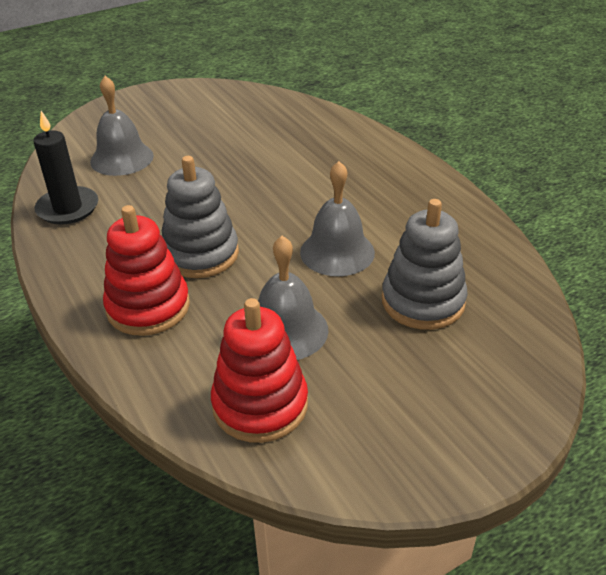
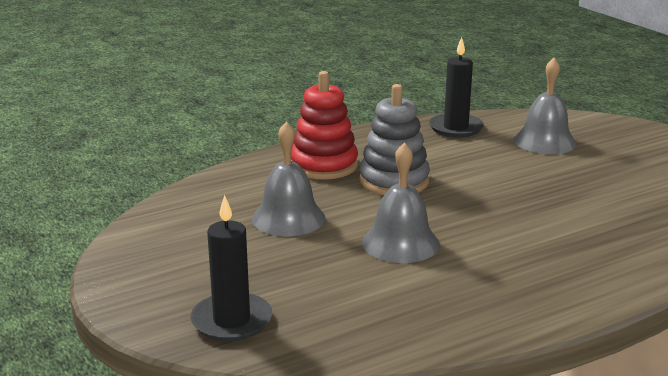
camera: 90 degrees right, 15 degrees down
(260, 405) = (207, 209): red stacking toy -> none
(423, 301) = (320, 285): grey stacking toy -> none
(501, 358) = (231, 321): none -> black candle

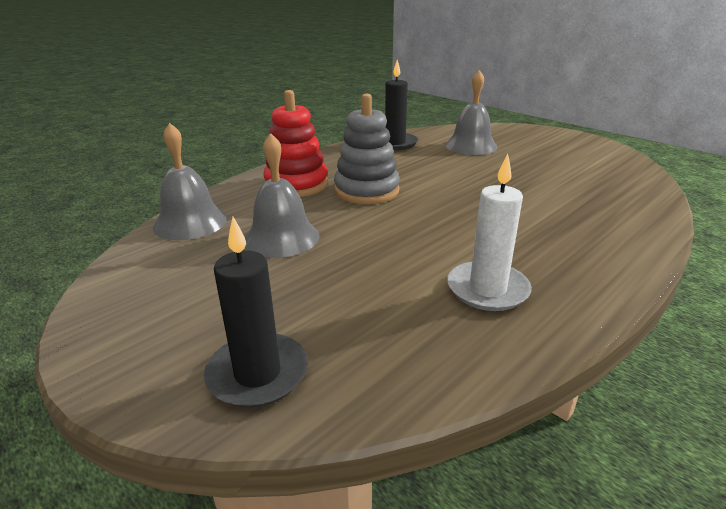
camera: 15 degrees left, 5 degrees up
(400, 243) = (404, 247): grey bell -> grey bell (190, 222)
(456, 291) = (487, 289): none -> white candle

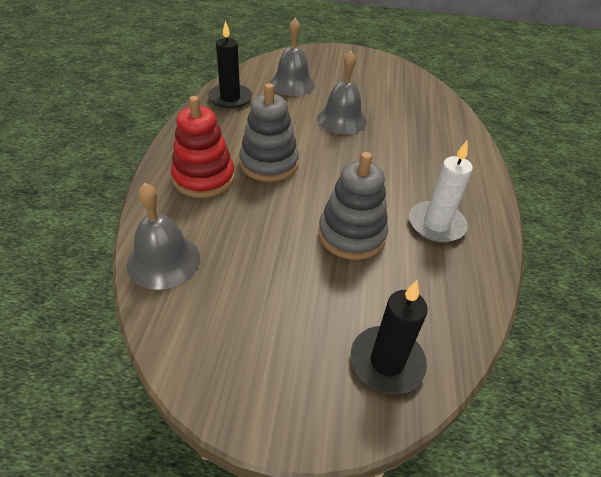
camera: 40 degrees left, 15 degrees up
(281, 238) = (262, 241): grey bell -> grey bell (342, 120)
(372, 263) = (351, 235): none -> grey stacking toy

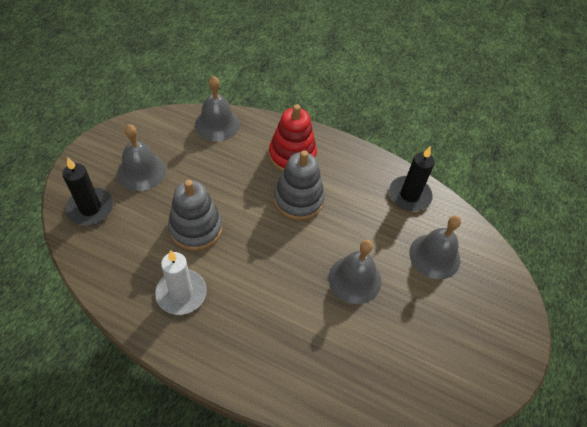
camera: 105 degrees right, 10 degrees up
(289, 323) = (141, 171): none -> grey bell

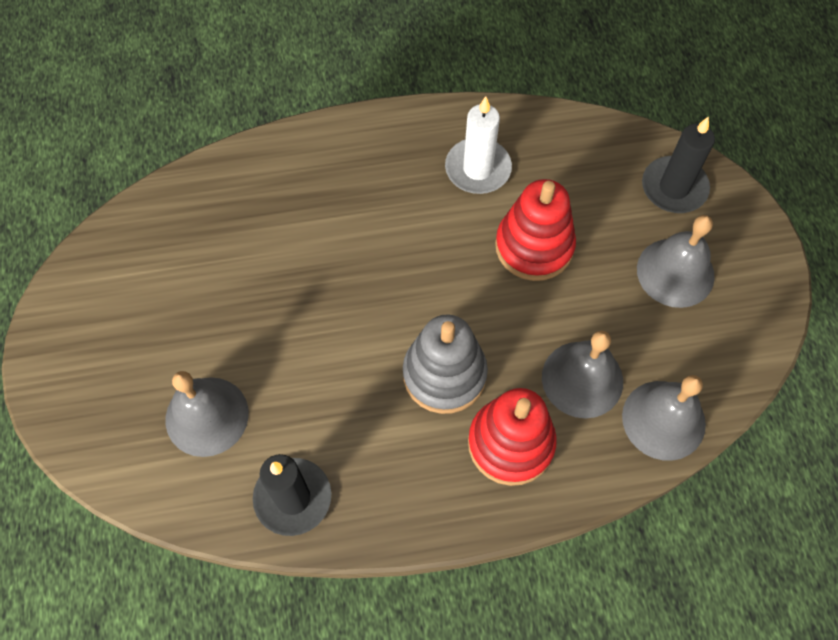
camera: 150 degrees right, 10 degrees up
(196, 228) = (534, 246): grey stacking toy -> red stacking toy
(354, 279) = (295, 312): grey bell -> grey bell (582, 379)

